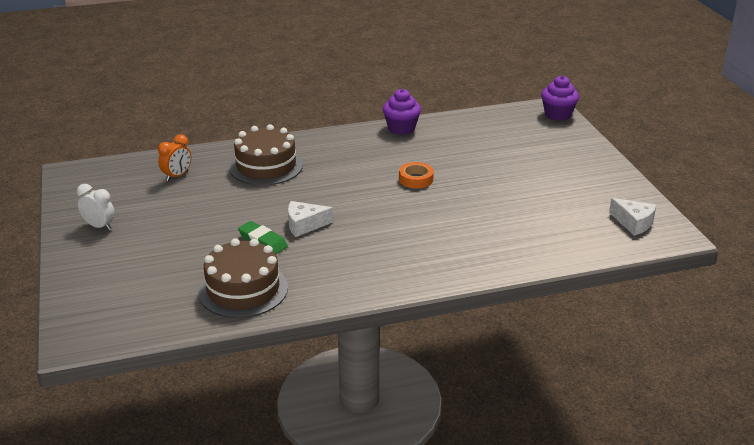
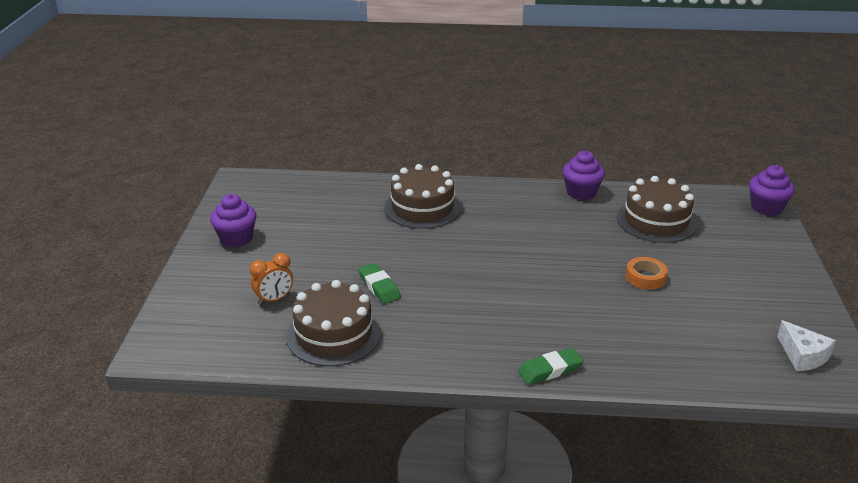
camera: 20 degrees right, 0 degrees up
(99, 226) = (236, 238): white clock -> purple cupcake
(177, 176) = (333, 202): orange clock -> orange clock (274, 299)
(304, 225) = (429, 278): white cheese -> none
(416, 179) = (570, 252): orange tape -> orange tape (645, 277)
(446, 276) = (550, 370): none -> green eraser
(475, 141) = (656, 221): none -> brown cake

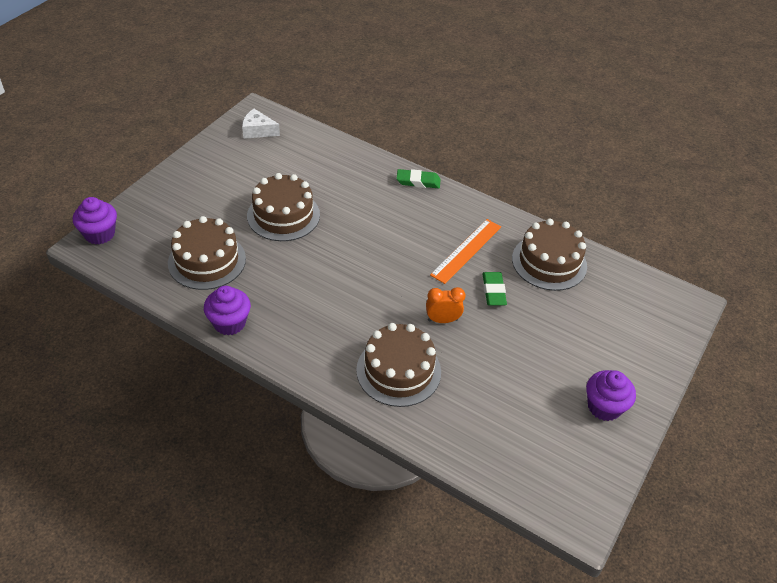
camera: 155 degrees left, 15 degrees up
(274, 299) = (585, 313): orange clock -> orange clock (442, 320)
(432, 313) = (466, 250): none -> orange ruler
(645, 277) = (283, 215): orange tape -> brown cake
(803, 355) = (258, 131): white cheese -> white cheese turned 75 degrees counterclockwise

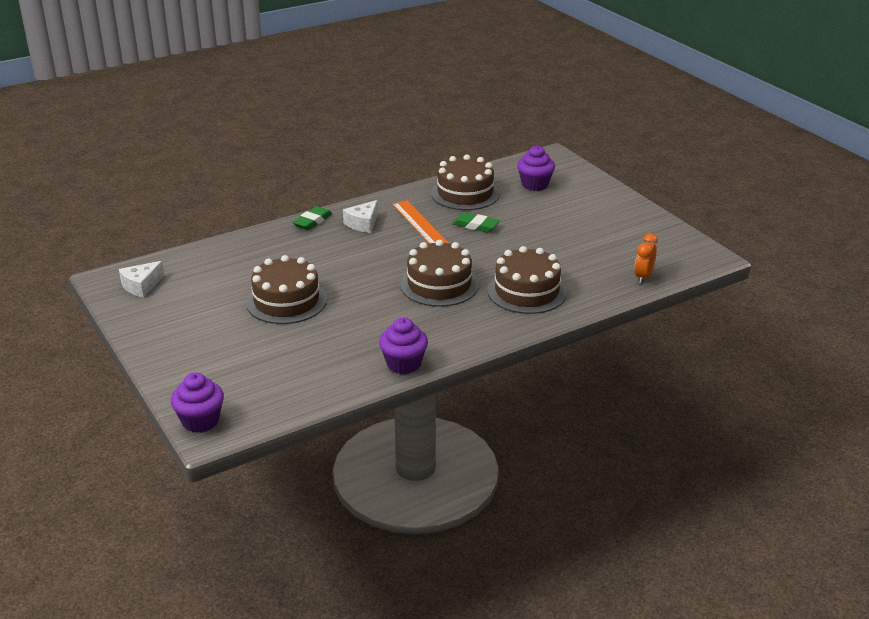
camera: 60 degrees left, 15 degrees down
(207, 261) = (308, 359): brown cake -> brown cake (439, 285)
(437, 213) = (363, 224): none -> white cheese
(442, 320) = (488, 257): orange clock -> orange clock (643, 277)
(604, 407) = (621, 218): purple cupcake -> purple cupcake (535, 185)

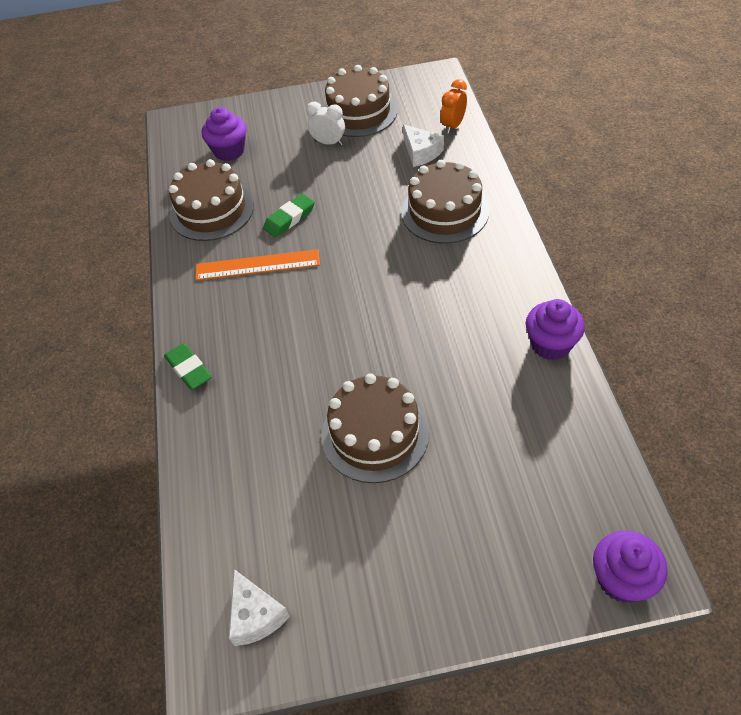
camera: 65 degrees left, 20 degrees up
(363, 224) = (226, 318): white cheese -> white cheese (421, 152)
(439, 285) = (401, 278): brown cake -> brown cake (359, 112)
(575, 223) = (328, 143): none -> white clock
(643, 277) = (453, 125): orange clock -> orange clock turned 75 degrees clockwise

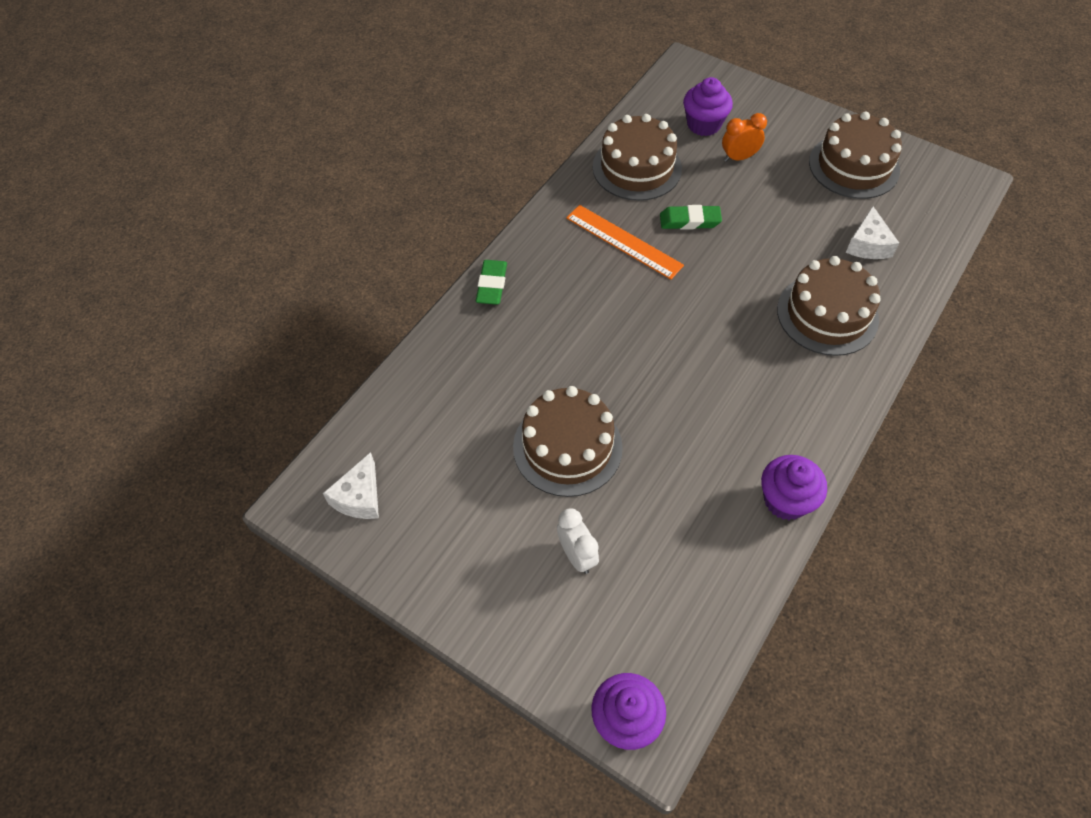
camera: 40 degrees right, 5 degrees up
(328, 143) = (795, 176): white clock -> white clock (577, 555)
(453, 125) = (928, 240): orange clock -> orange clock (739, 157)

